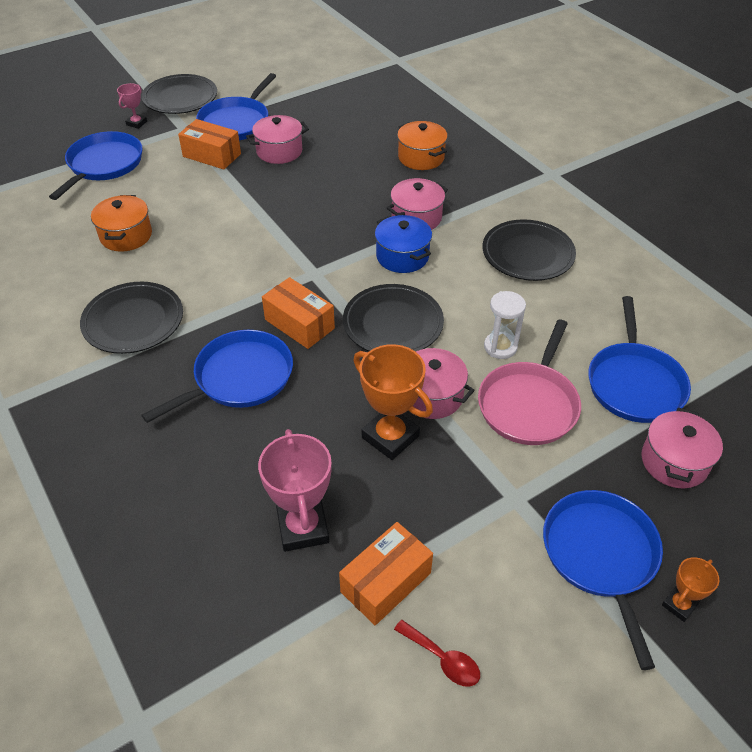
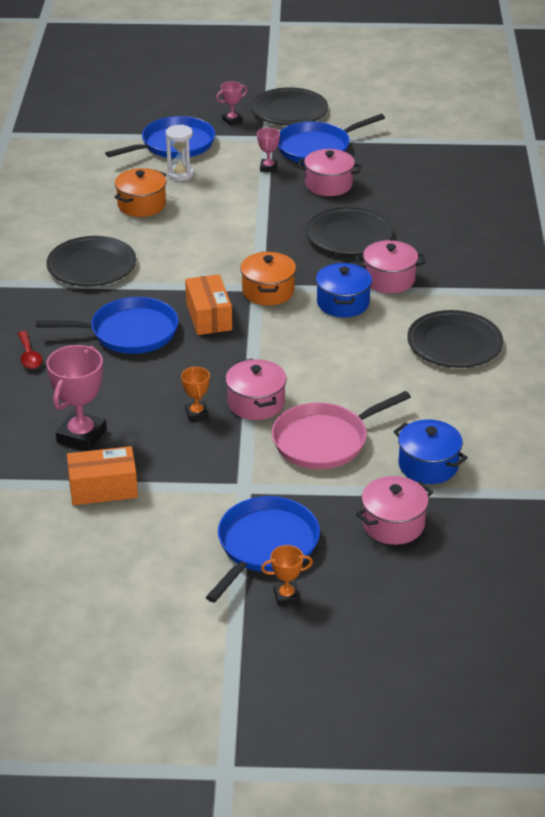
camera: 35 degrees right, 10 degrees down
(212, 155) = (268, 168): orange box -> pink trophy
(390, 437) = (196, 413): orange trophy -> orange trophy, size x0.53
(393, 323) = (280, 345): black plate -> black plate (349, 236)
(421, 157) = (450, 234): orange pot -> orange pot (268, 291)
(442, 659) = (95, 541): red spoon -> red spoon (29, 356)
(500, 347) = (348, 396): white hourglass -> white hourglass (180, 174)
(634, 383) = (428, 465): blue pan -> blue pot

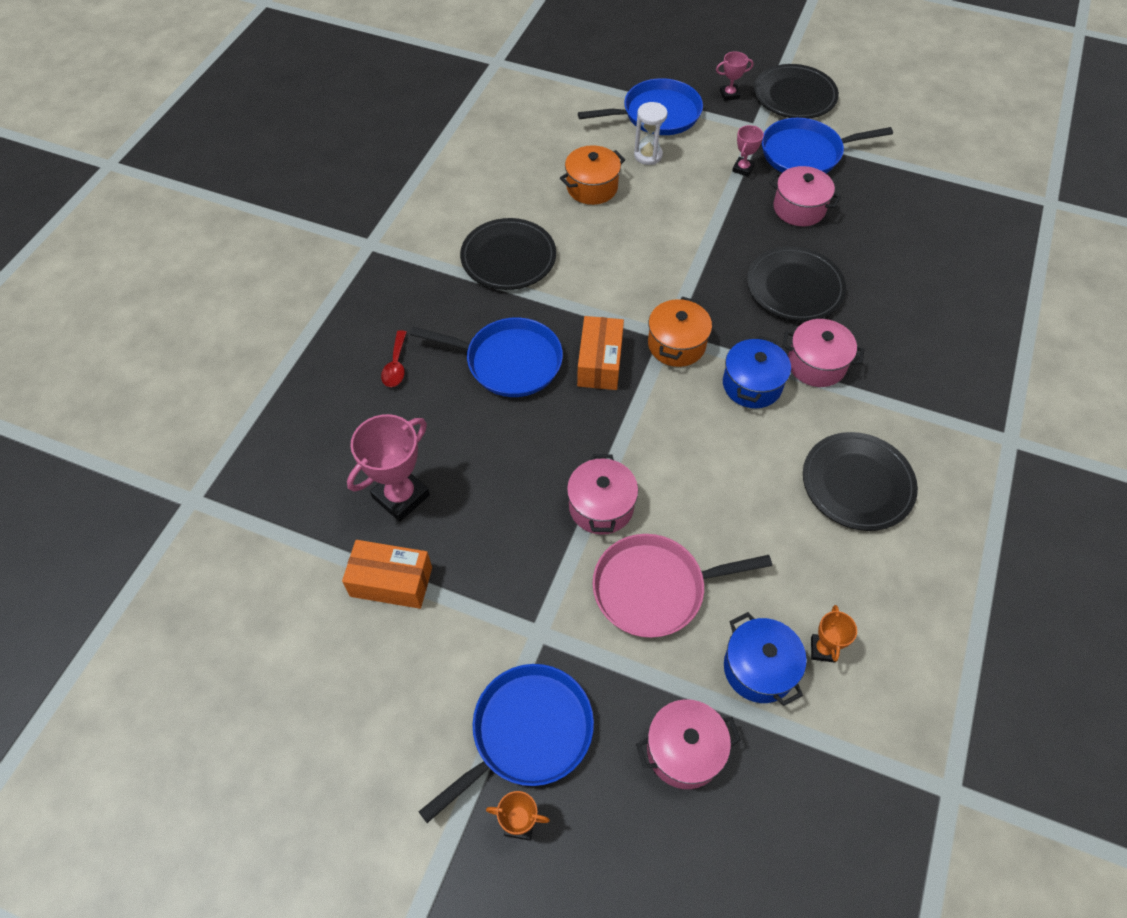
camera: 20 degrees right, 20 degrees up
(196, 413) = (532, 502): orange trophy -> orange trophy (823, 649)

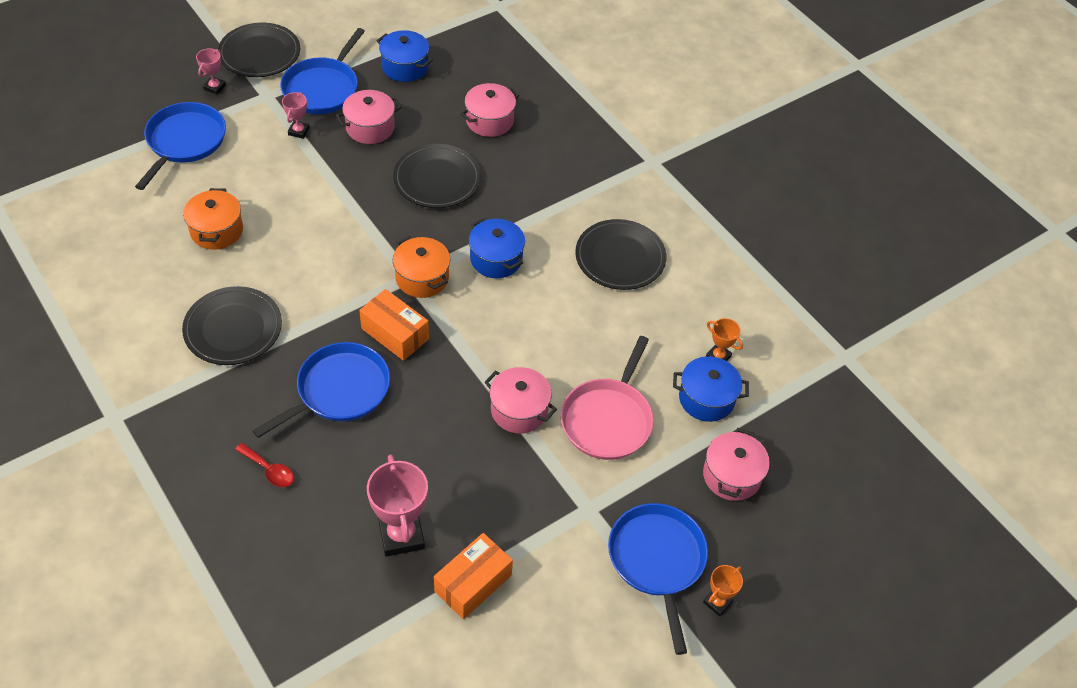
camera: 60 degrees left, 5 degrees down
(648, 155) = (222, 175): white hourglass -> none
(743, 169) = (298, 131): pink trophy -> pink trophy turned 45 degrees clockwise
(816, 364) = (511, 213): pink pot -> pink pot (489, 121)
(893, 187) = (405, 67): none -> blue pot

